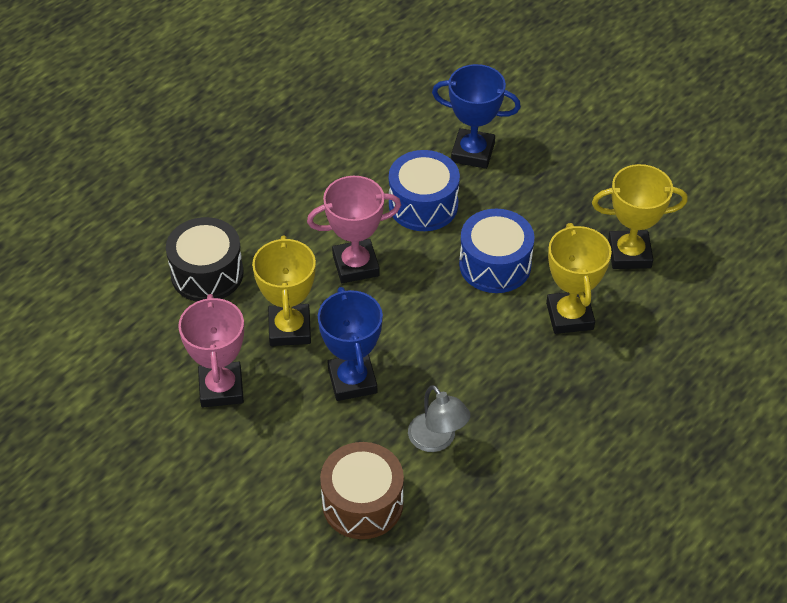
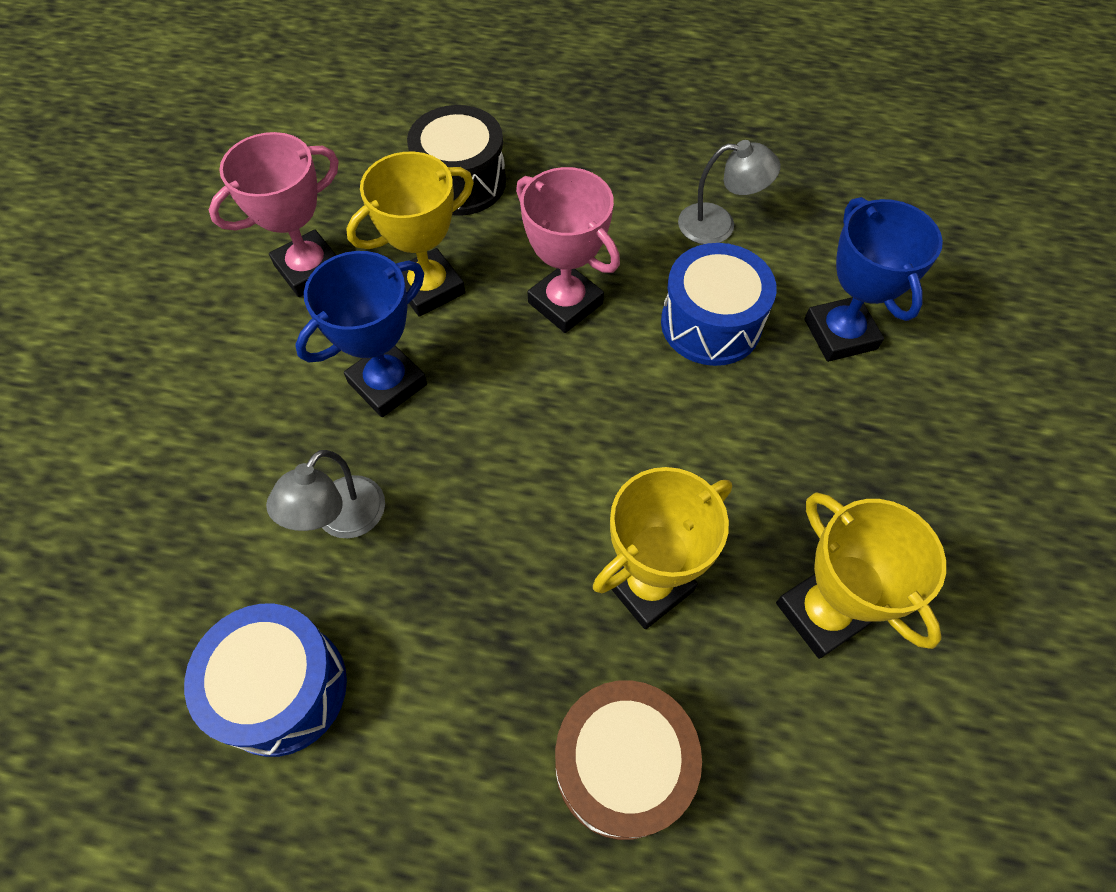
camera: 60 degrees right, 10 degrees up
(351, 162) = (718, 225): none -> grey lamp
(362, 503) = (205, 483): brown drum -> brown drum (621, 765)
(495, 265) = (673, 448): blue drum -> blue drum (282, 688)

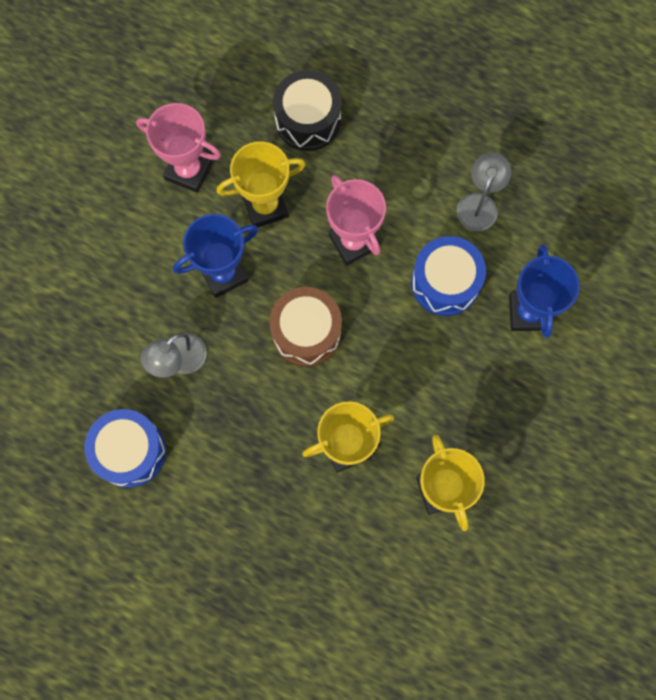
camera: 15 degrees right, 15 degrees up
(309, 269) = (188, 171): pink trophy -> pink trophy turned 45 degrees clockwise
(621, 765) = (301, 540): brown drum -> brown drum (306, 332)
(718, 225) = (479, 203): grey lamp -> grey lamp turned 90 degrees counterclockwise

